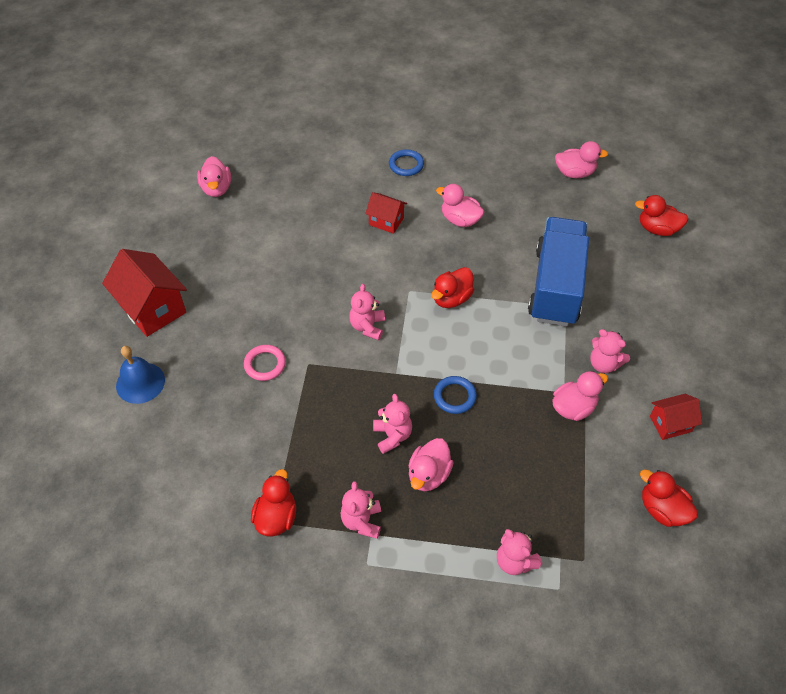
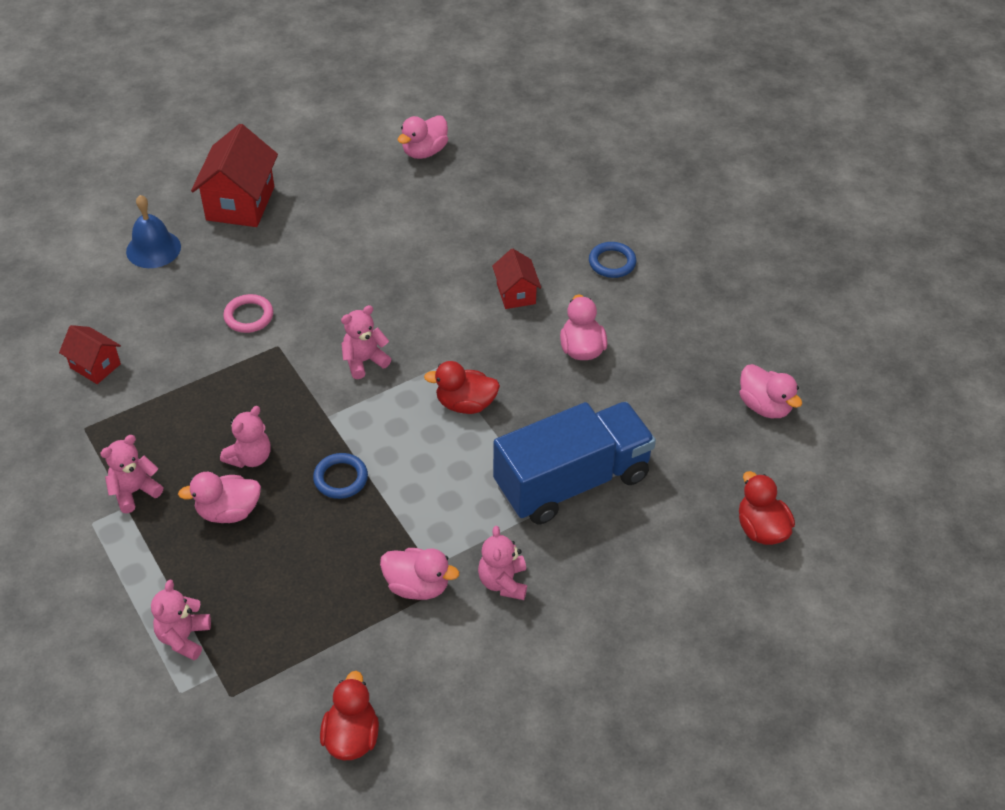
camera: 50 degrees right, 5 degrees down
(276, 517) = (90, 428): red duck -> none
(670, 424) = (475, 687): red house -> red house (95, 366)

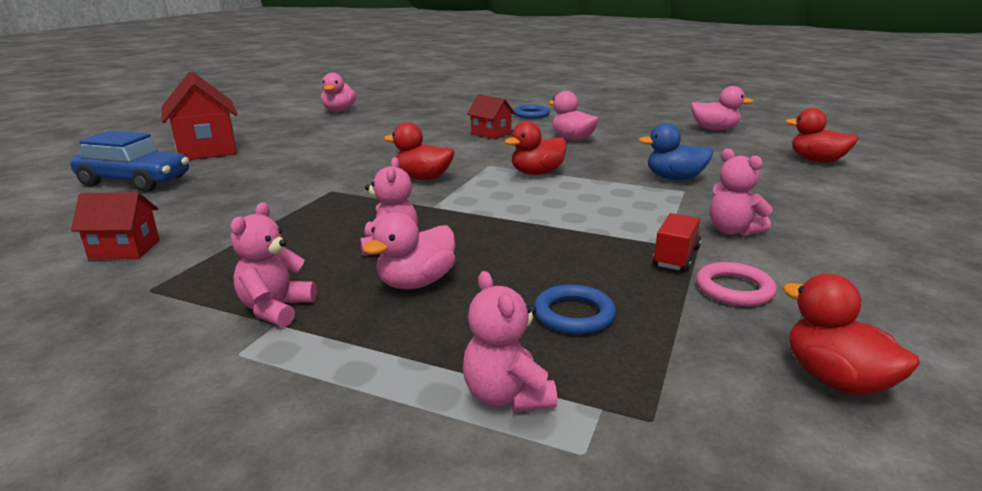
camera: 35 degrees left, 25 degrees down
(153, 249) = (135, 181): blue bell -> blue car
(249, 316) = (282, 186): pink ring -> pink ring (734, 289)
(340, 478) = (499, 229): blue ring -> blue ring (574, 315)
(364, 361) = (423, 178): pink teddy bear -> red duck
(417, 586) = (676, 257): pink duck -> red truck
(572, 481) = (674, 178): blue truck -> blue duck

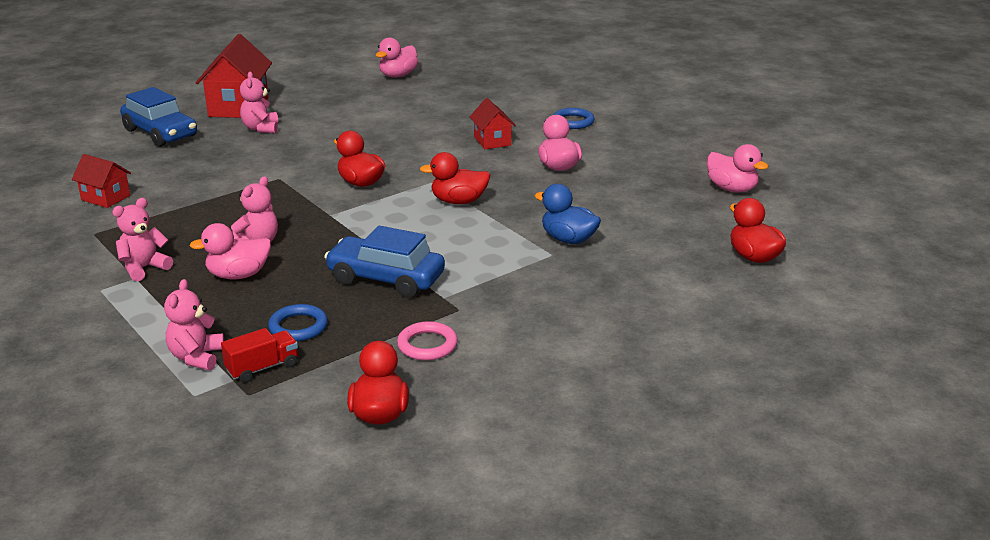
camera: 30 degrees right, 5 degrees up
(582, 243) = (386, 279): none -> blue car
(676, 257) = (432, 310): red truck -> red truck (262, 368)
(732, 231) = (516, 303): pink teddy bear -> pink teddy bear (261, 128)

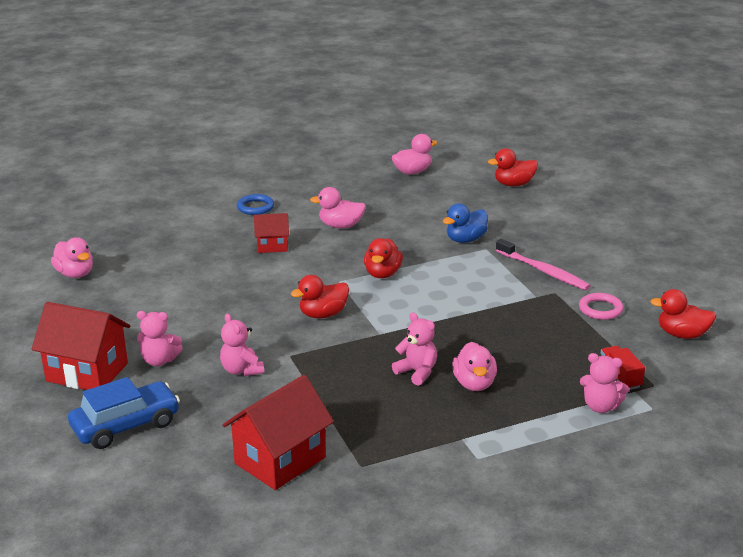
camera: 75 degrees left, 0 degrees up
(105, 198) = (280, 460): red house -> red house, size x1.78
(144, 268) = (445, 434): pink teddy bear -> pink teddy bear (242, 370)
(298, 327) = (565, 359): blue ring -> none
(386, 279) = (501, 317): blue car -> none
(512, 297) = (543, 271): none -> pink toothbrush

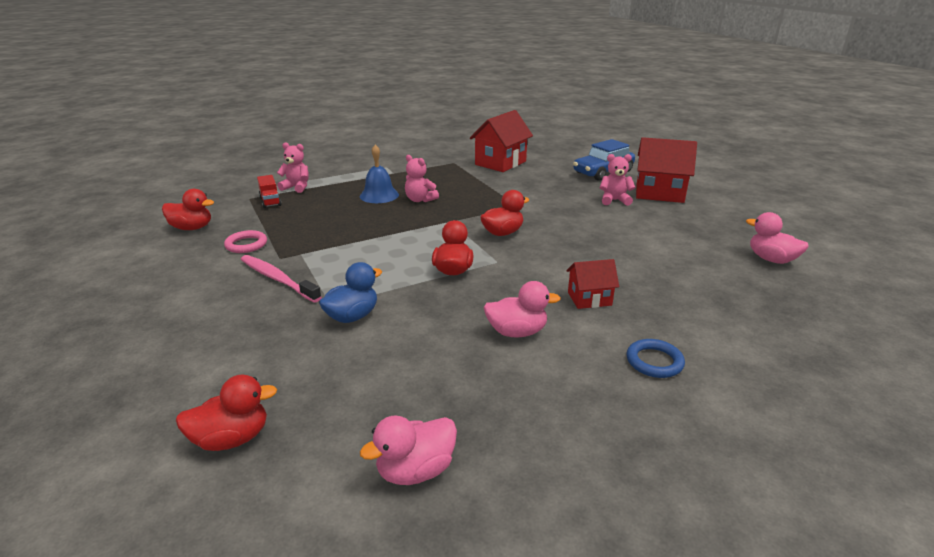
camera: 175 degrees right, 0 degrees up
(242, 370) = (549, 197): pink teddy bear -> none
(474, 384) = (379, 195): pink duck -> blue bell

